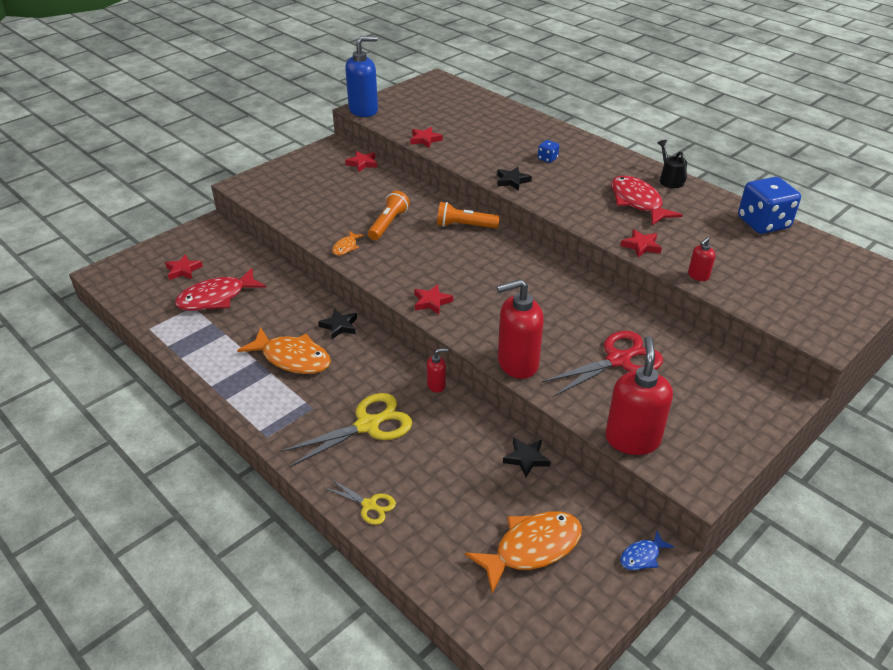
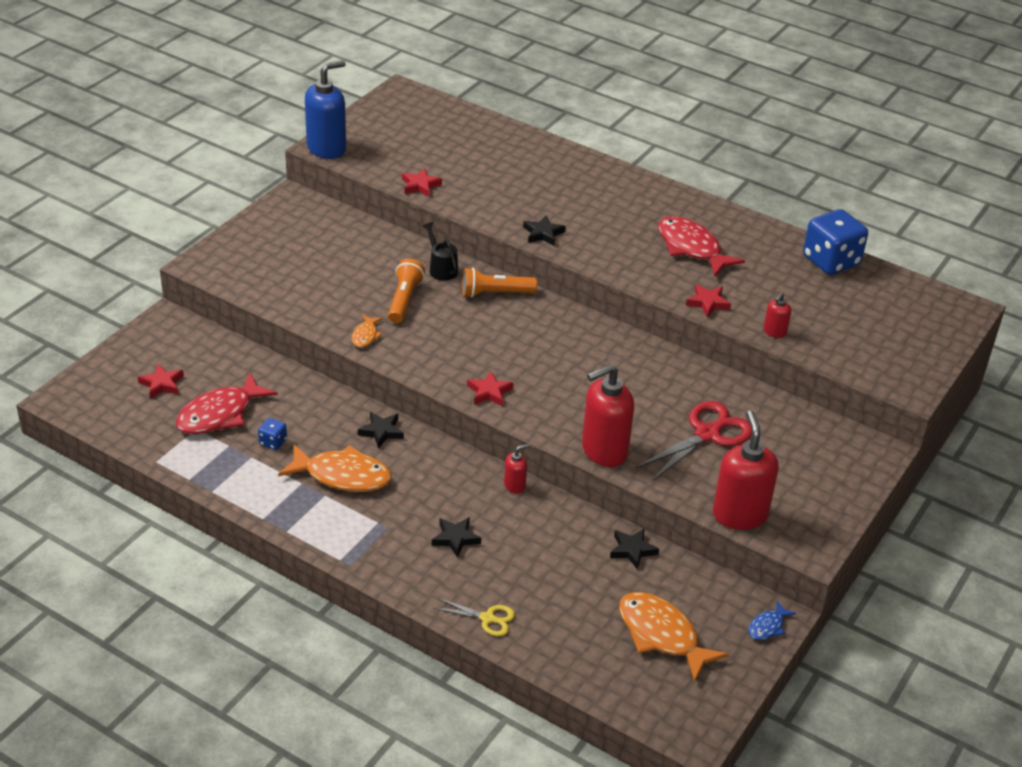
camera: 15 degrees left, 0 degrees up
(362, 163) = (341, 220): red star -> none
(367, 425) = (455, 538): yellow scissors -> black star
(532, 548) = (662, 635): orange fish -> orange fish turned 90 degrees counterclockwise
(547, 159) = (575, 199): blue dice -> blue dice (273, 442)
(669, 179) = (720, 214): black watering can -> black watering can (441, 268)

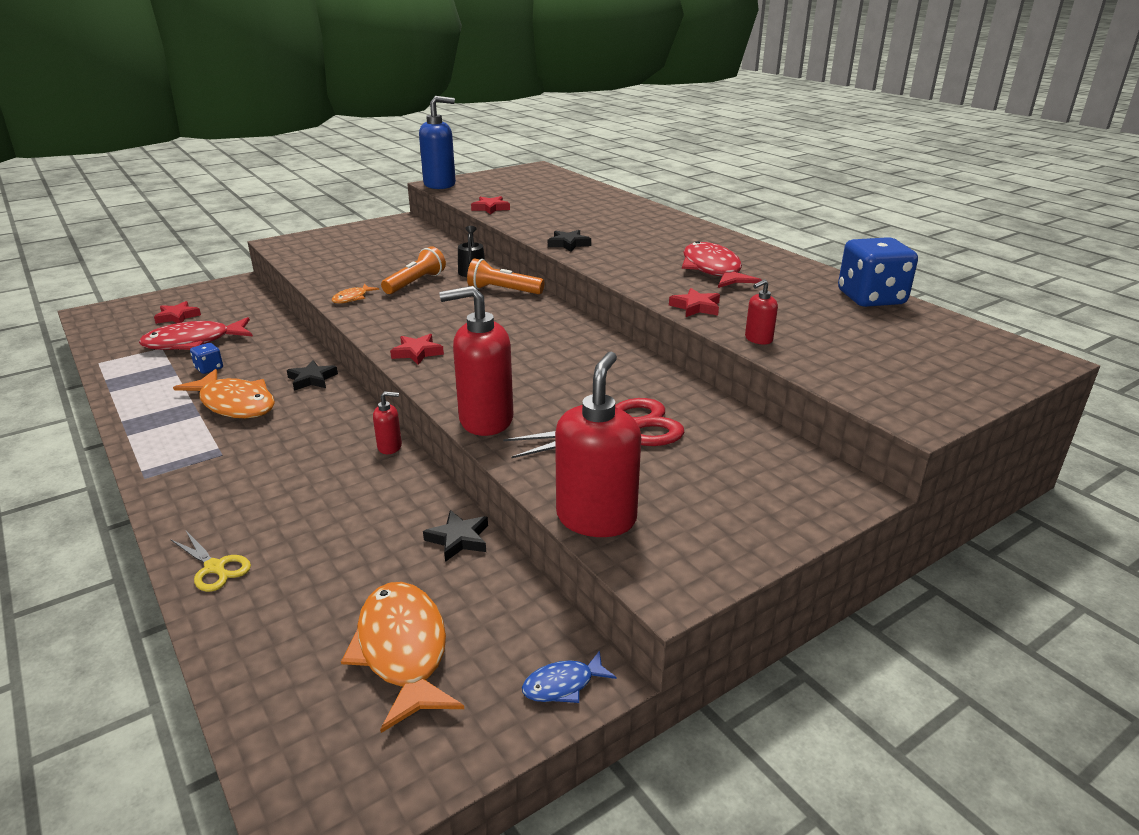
camera: 25 degrees right, 10 degrees down
(455, 538) = (275, 479): black star -> none

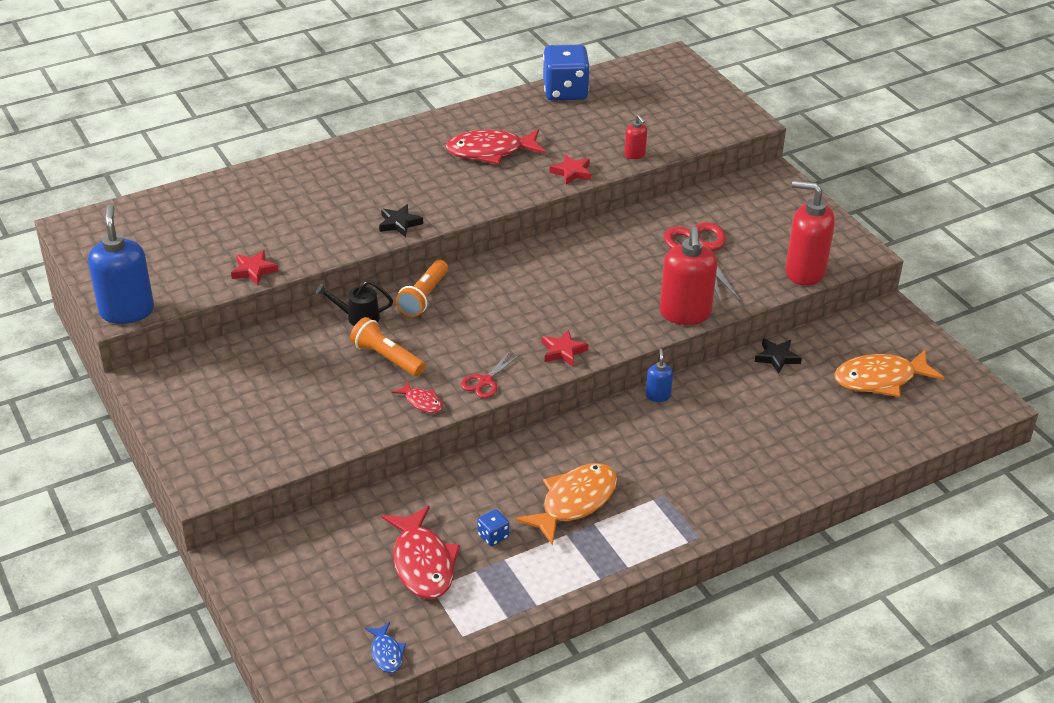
camera: 85 degrees left, 10 degrees up
(177, 317) = (339, 595): red star -> none
(215, 567) = (812, 471): yellow scissors -> none
(312, 379) = (529, 455): black star -> none
(352, 298) = (422, 402): orange fish -> red fish
(375, 320) = (485, 381): none -> red scissors
(390, 447) = (658, 395): red soap dispenser -> blue soap dispenser
(563, 685) = (898, 320): blue fish -> blue fish (386, 653)

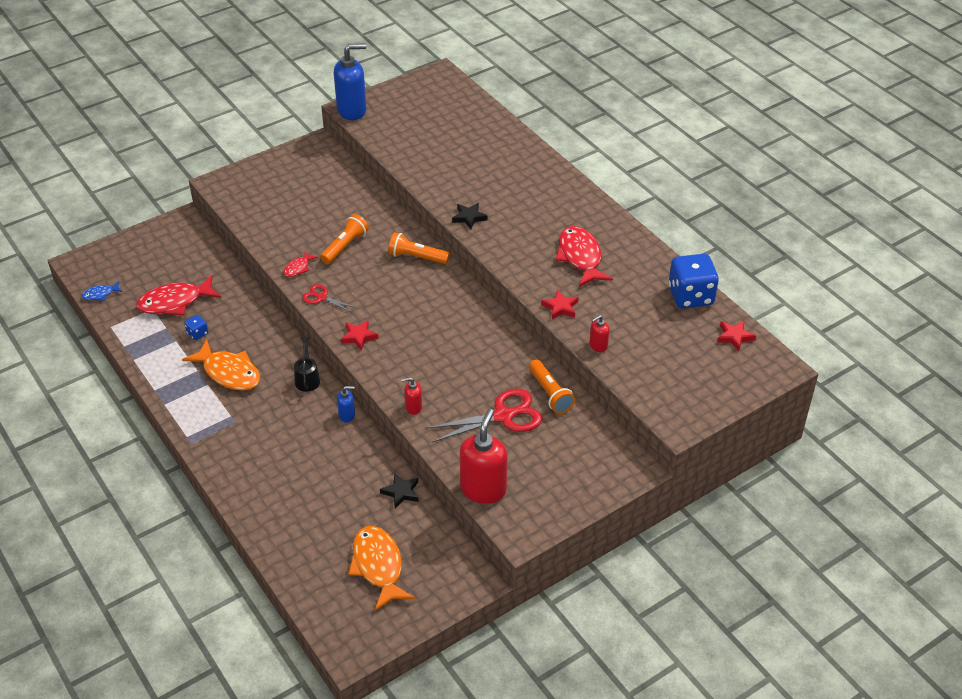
camera: 85 degrees right, 5 degrees up
(254, 270) = (401, 156): red star -> red star (734, 337)
(358, 317) = (389, 227): black watering can -> black watering can (307, 378)
(668, 217) = (550, 393): none -> orange flashlight
(685, 313) = (413, 407): red soap dispenser -> red soap dispenser, size x0.47

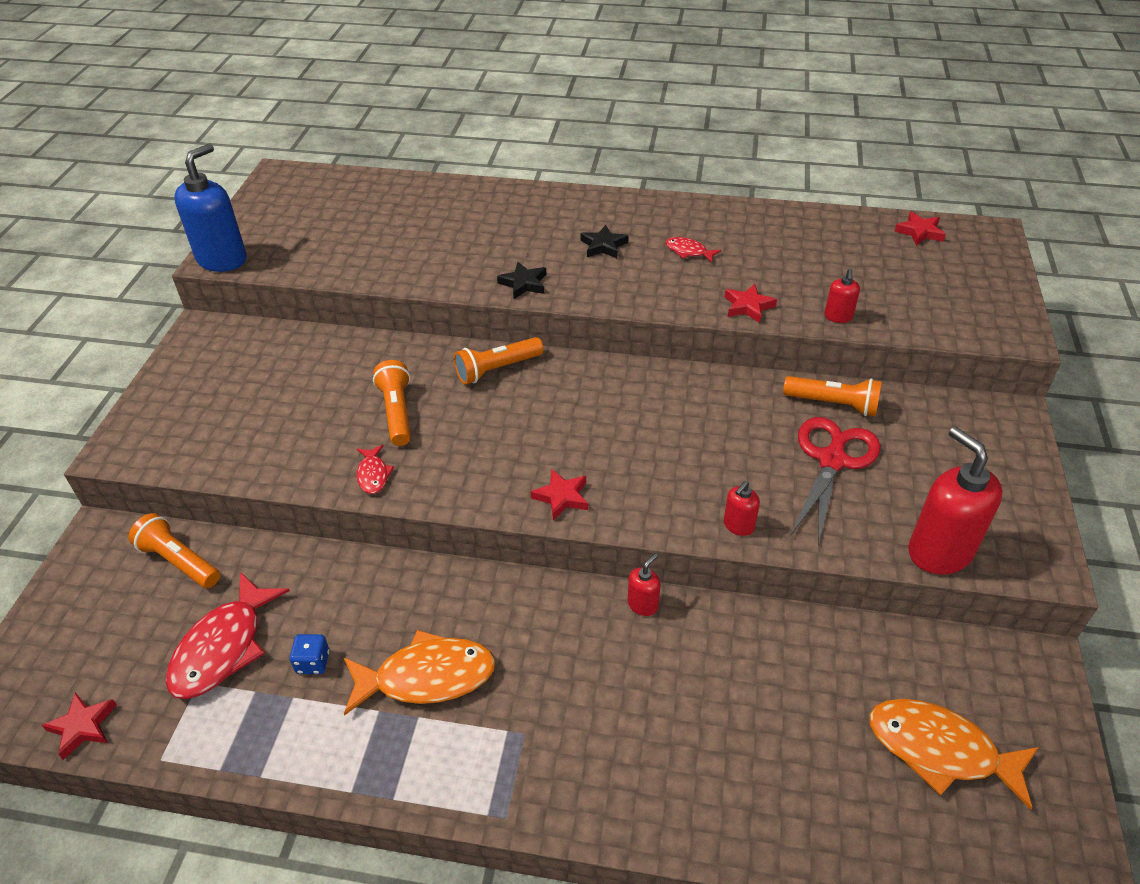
camera: 45 degrees left, 0 degrees up
(100, 294) = (83, 727): blue fish -> red star
(199, 254) = (179, 561): none -> orange flashlight
(307, 378) = (535, 601): black watering can -> none
(321, 297) = (452, 487): red scissors -> none
(347, 415) = (643, 604): blue soap dispenser -> red soap dispenser
(401, 492) = (827, 639): black star -> black star (603, 246)
(580, 257) = (688, 251): red fish -> red fish, size x0.49
(690, 296) = (831, 223): blue dice -> none

